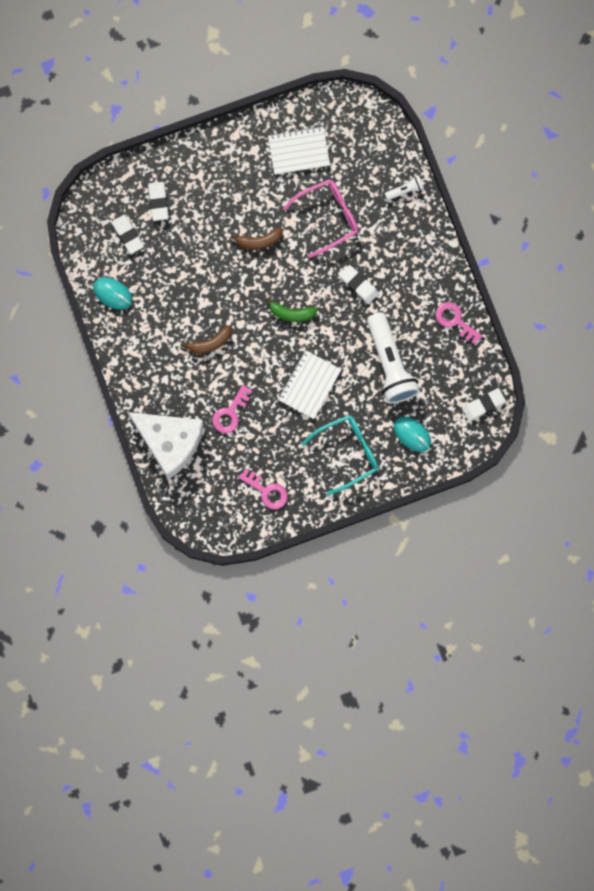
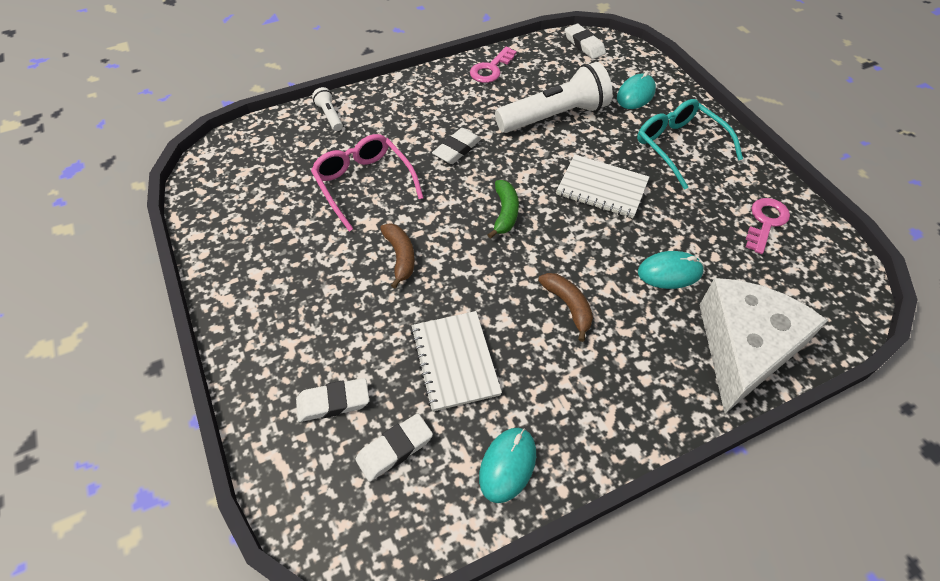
camera: 95 degrees left, 25 degrees down
(230, 413) = (669, 272): pink key -> turquoise mouse
(298, 151) = (264, 221): white notebook -> white notebook (454, 361)

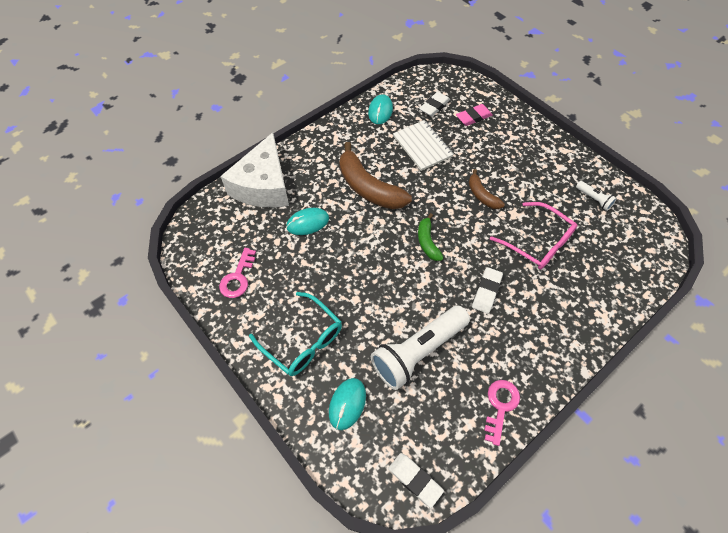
camera: 165 degrees right, 5 degrees up
(330, 115) = (609, 303): white flashlight -> white flashlight (593, 199)
(333, 402) = (473, 117): white eraser -> pink eraser
(568, 306) = (368, 187): brown banana -> brown banana, size x1.89
(602, 188) = (362, 280): white notebook -> none

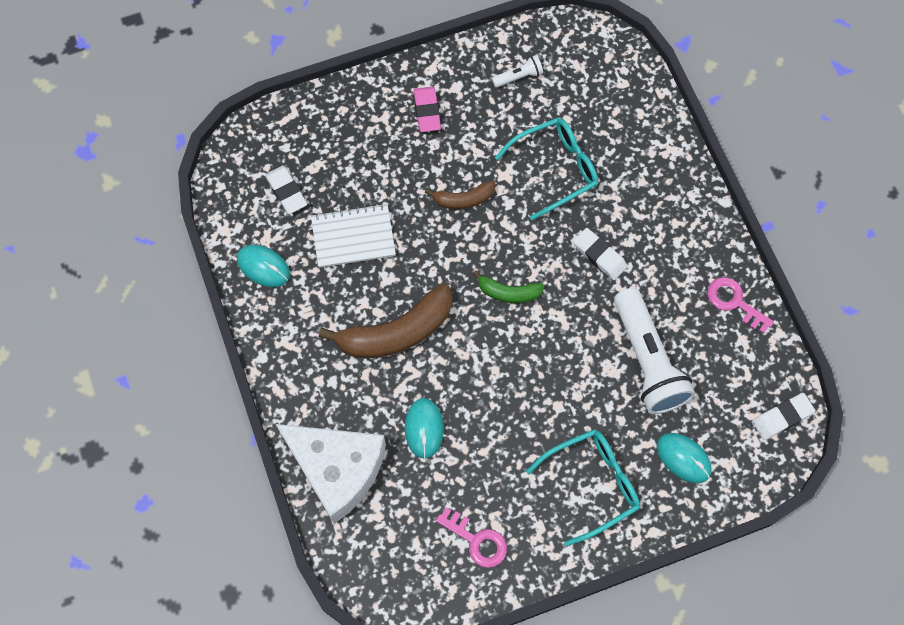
camera: 70 degrees left, 10 degrees up
(473, 117) = (329, 150): pink eraser -> pink eraser (427, 111)
(538, 242) = (555, 169): pink glasses -> turquoise glasses

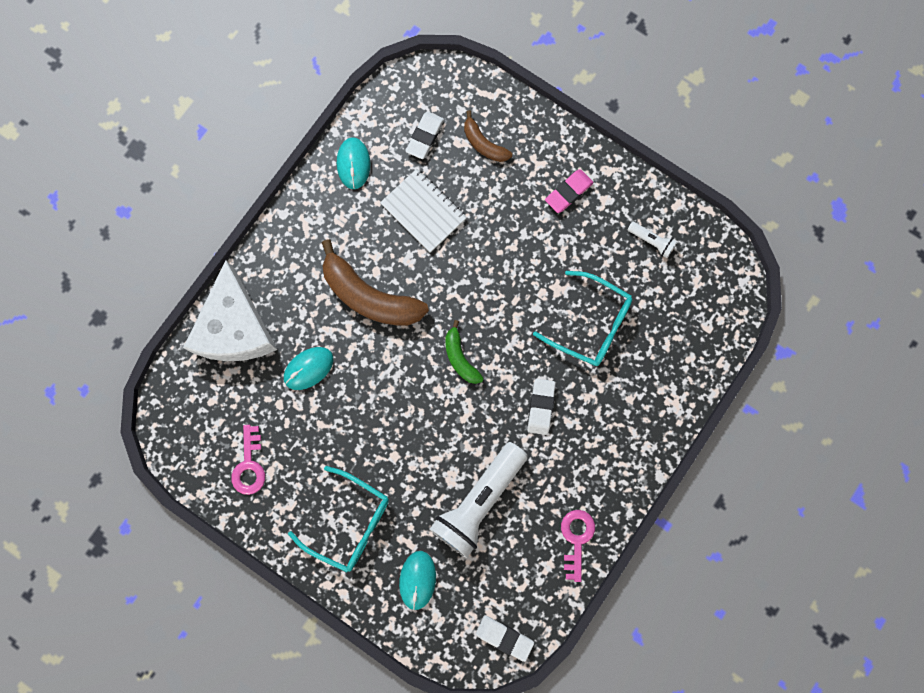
camera: 55 degrees right, 10 degrees up
(463, 199) = (513, 271): brown banana -> brown banana (483, 144)

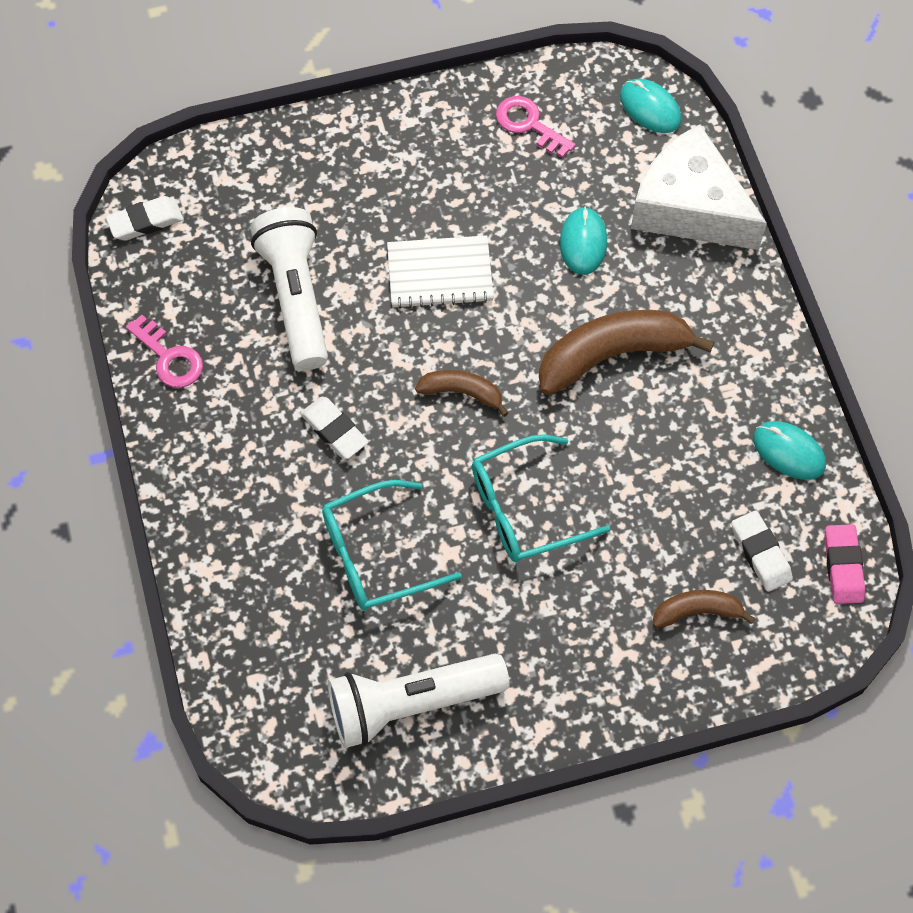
camera: 130 degrees right, 15 degrees down
(349, 522) = (388, 169): turquoise glasses -> turquoise glasses (525, 509)
(417, 580) = (274, 188): turquoise mouse -> turquoise mouse (650, 108)
(423, 211) = (666, 482): white notebook -> white notebook (440, 274)
(460, 357) = (462, 393): green banana -> brown banana
(568, 192) = (554, 659): pink eraser -> pink eraser (843, 566)
(651, 241) = (411, 703): white flashlight -> white flashlight, size x2.29

